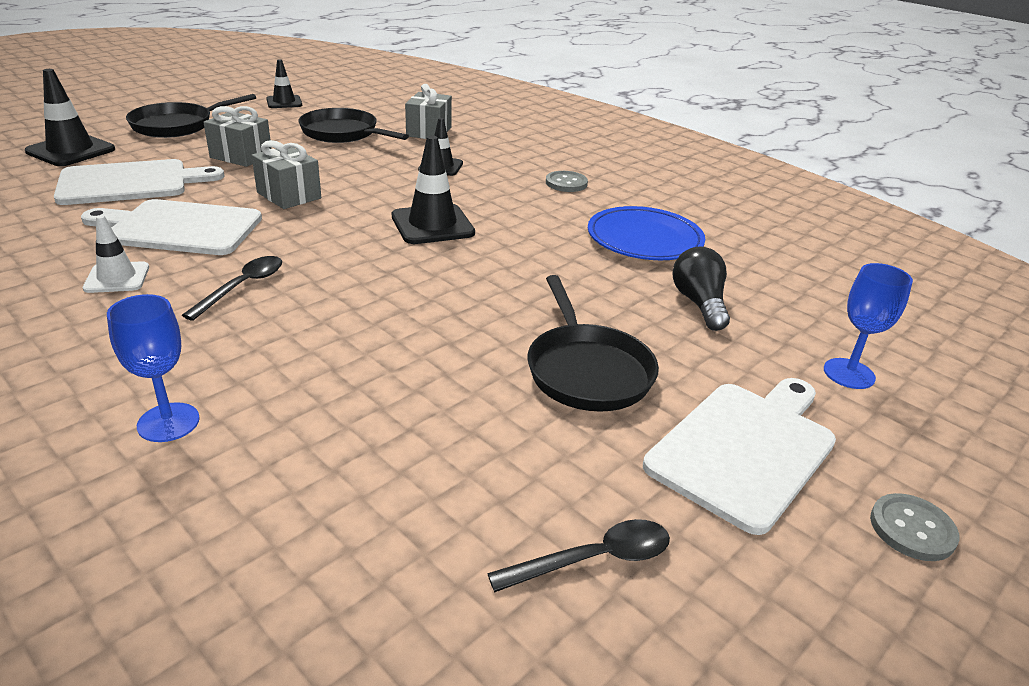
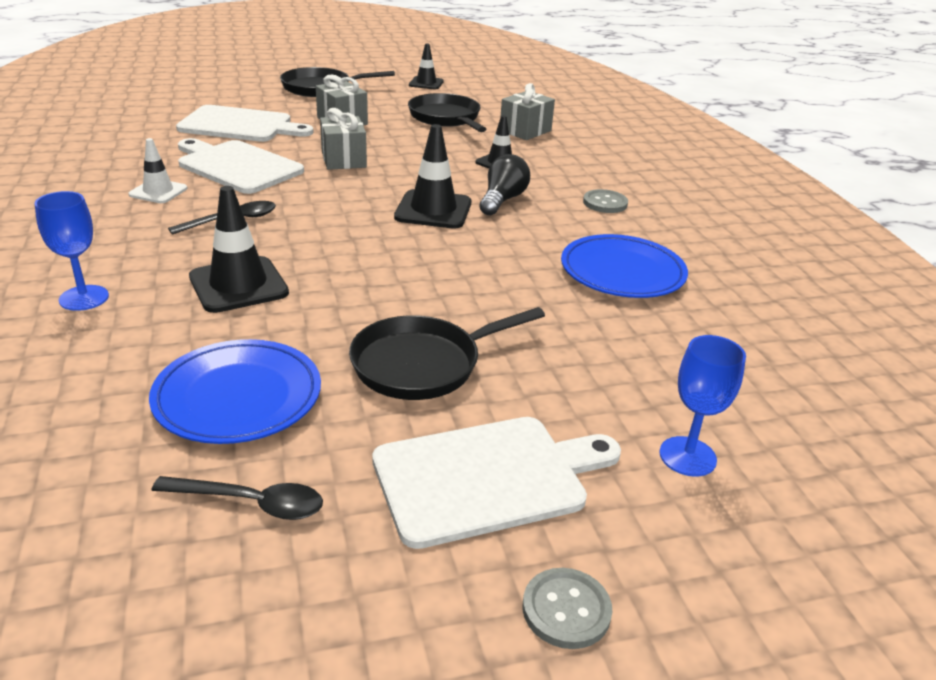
camera: 30 degrees right, 0 degrees up
(71, 151) = (226, 93): black traffic cone -> black traffic cone (238, 285)
(462, 464) = (238, 397): none -> blue plate
(587, 370) = (423, 364): black pan -> black pan turned 45 degrees clockwise
(699, 304) = (605, 344): black light bulb -> black light bulb (502, 200)

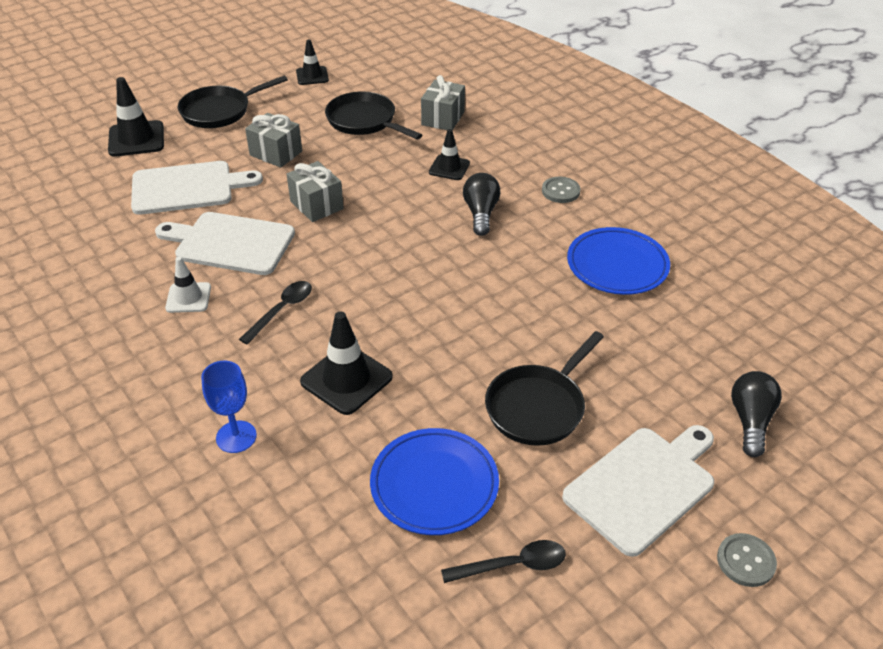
camera: 20 degrees left, 10 degrees up
(433, 210) = (435, 243): black traffic cone -> black traffic cone (136, 139)
(687, 456) = (750, 421): blue goblet -> black light bulb

